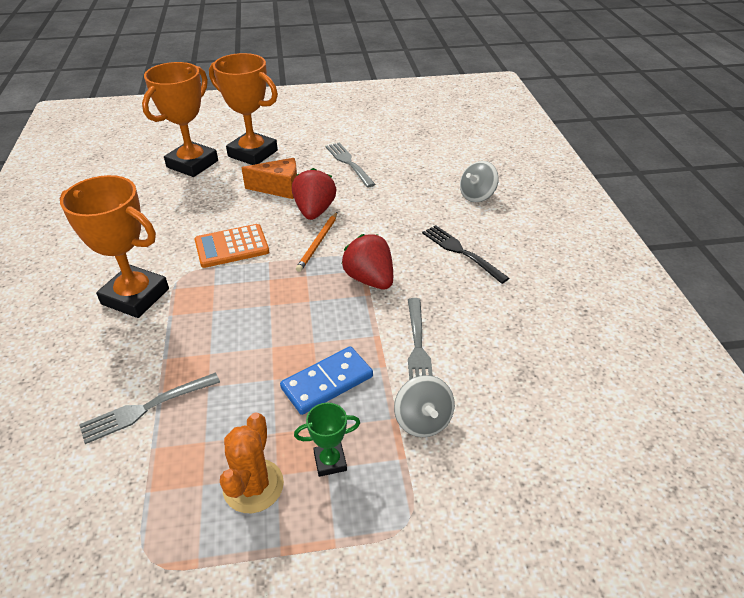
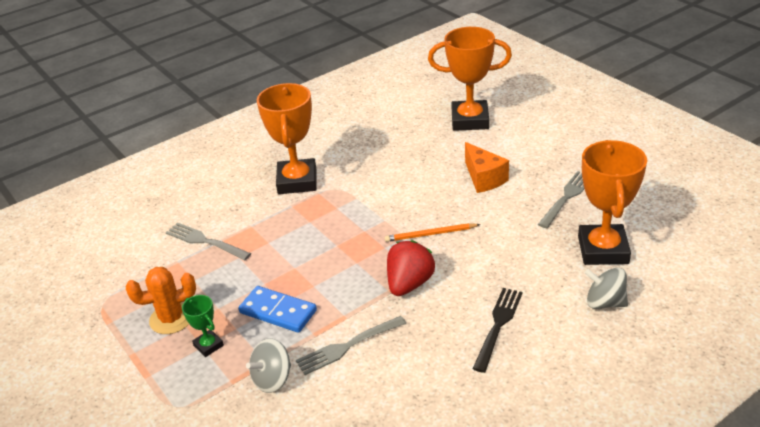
camera: 65 degrees right, 5 degrees down
(232, 247) = (385, 194): orange calculator -> none
(252, 153) = (519, 140): orange trophy -> orange trophy (603, 250)
(314, 211) = (472, 212): red strawberry -> none

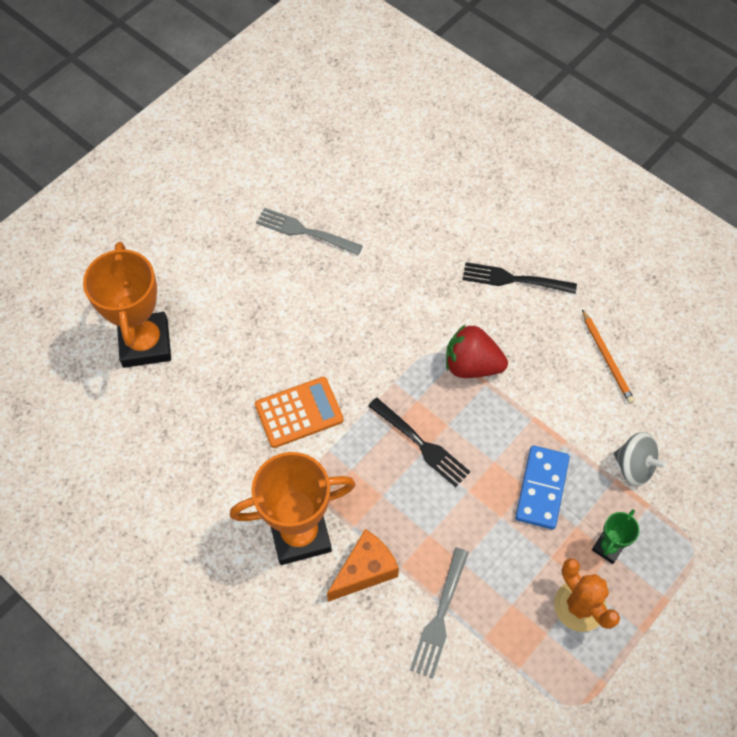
camera: 105 degrees left, 25 degrees up
(344, 245) = (421, 444): none -> black fork
(348, 346) = (573, 406): grey fork -> none
(393, 185) = (299, 412): none -> orange calculator
(430, 234) = (387, 357): orange pencil -> orange pencil (607, 358)
(484, 178) = (276, 314): orange cheese -> orange cheese (365, 571)
(603, 250) = (389, 199): orange trophy -> none
(604, 302) = (464, 197): grey spinning top -> none

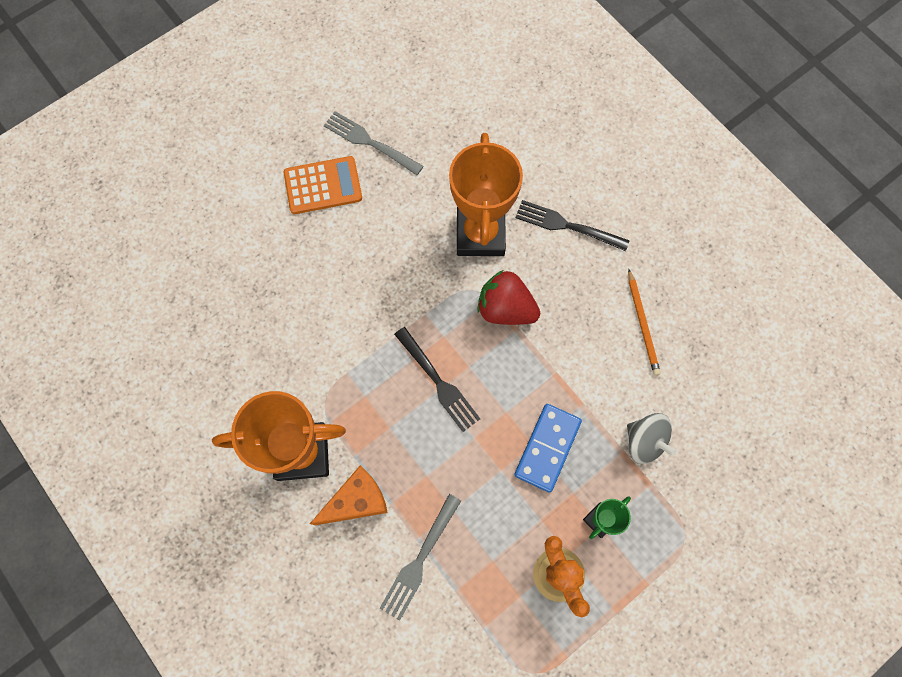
camera: 10 degrees right, 10 degrees up
(145, 343) = (192, 233): orange trophy -> orange trophy (480, 234)
(299, 412) = (326, 329): orange calculator -> orange calculator (323, 185)

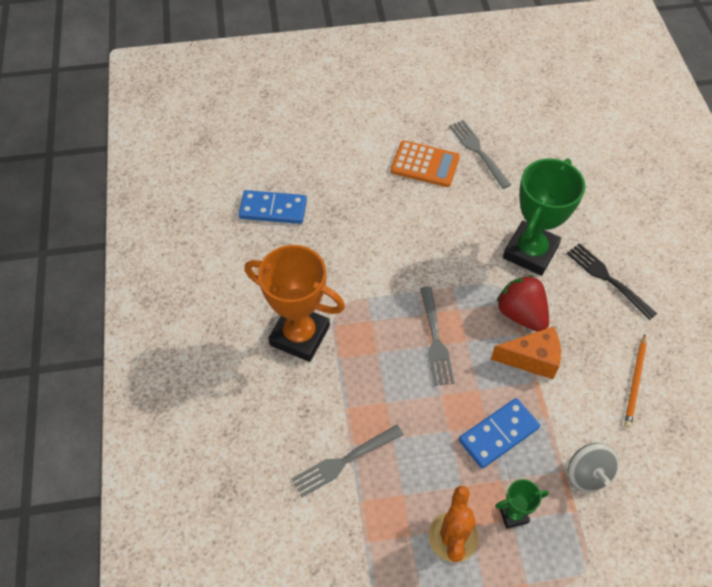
camera: 30 degrees right, 15 degrees down
(191, 323) = (273, 209): none -> blue domino
(357, 501) = (321, 391): orange cheese -> orange cheese (531, 359)
(438, 382) = (435, 339): black fork -> grey fork
(480, 234) = (530, 252): orange trophy -> green trophy

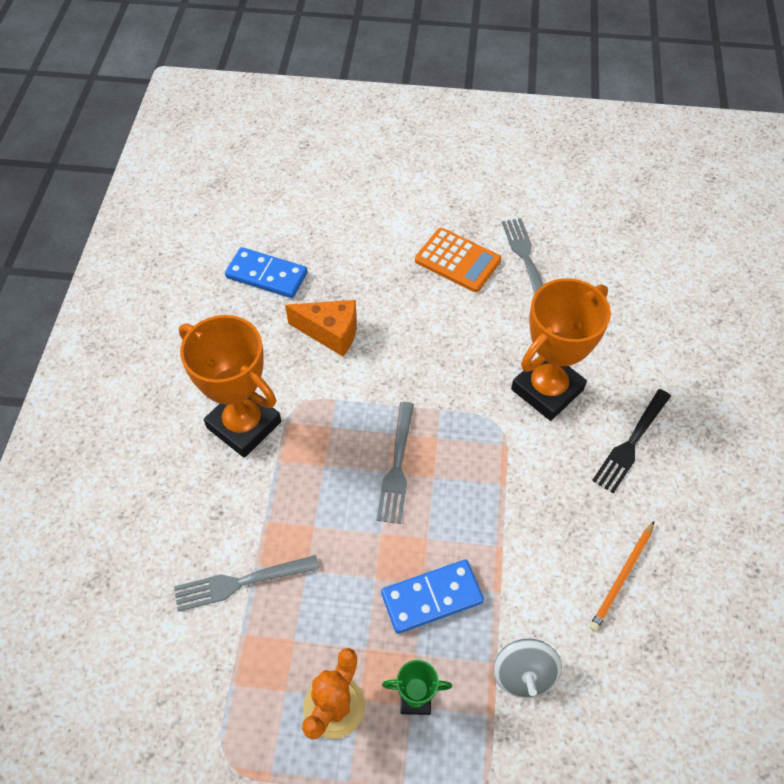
camera: 15 degrees right, 0 degrees up
(521, 314) = (510, 461): red strawberry -> none
(530, 252) = (547, 389): green trophy -> orange trophy
(531, 359) = (503, 518): orange cheese -> orange cheese (330, 333)
(607, 279) = (631, 443): black fork -> black fork turned 120 degrees counterclockwise

